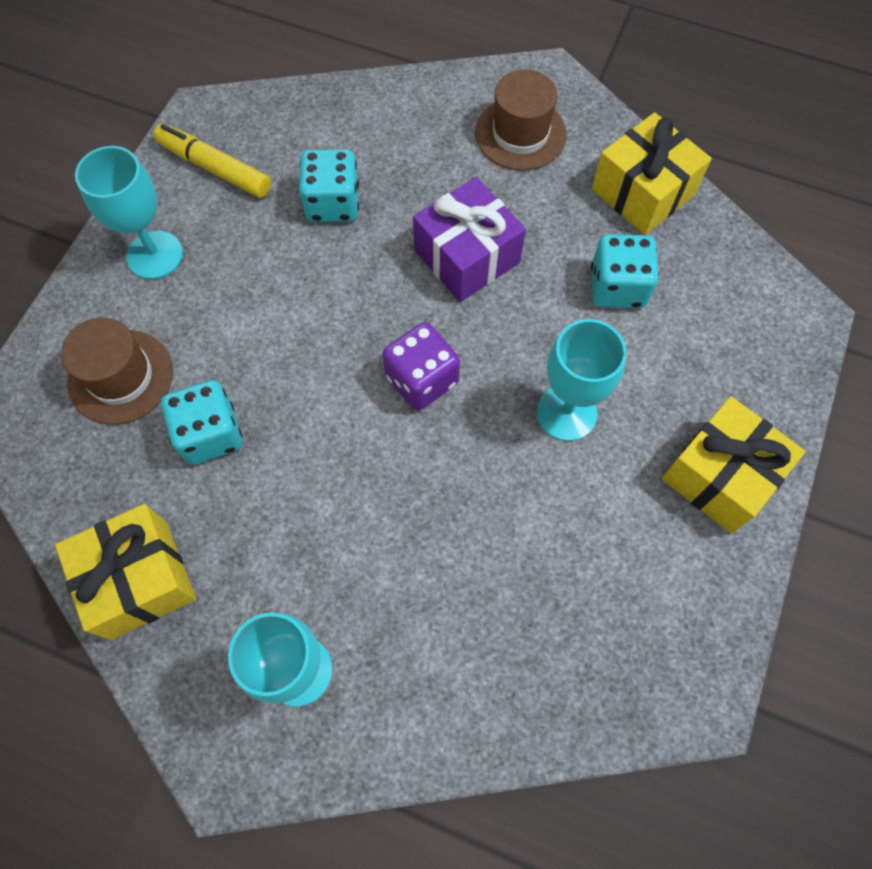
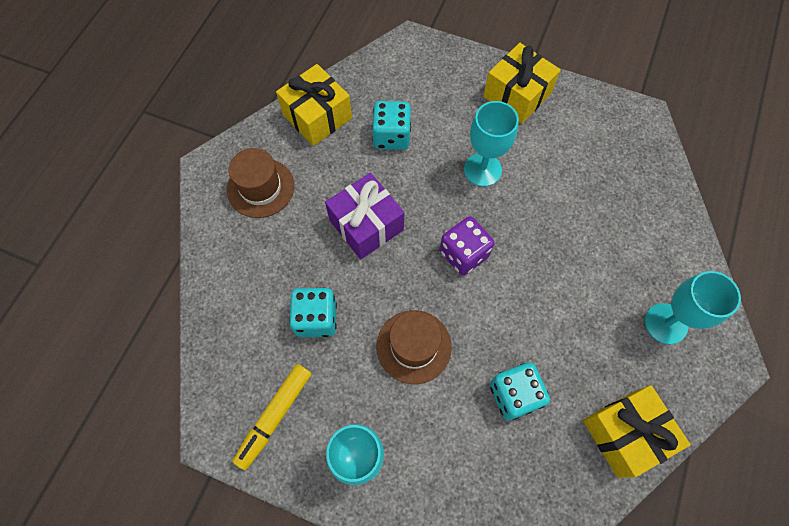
camera: 90 degrees left, 0 degrees up
(121, 377) = (471, 471): brown hat -> brown hat (414, 346)

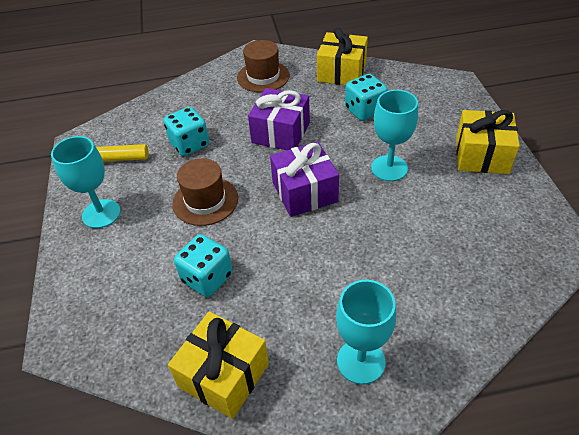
camera: 60 degrees right, 20 degrees down
(463, 254) = (304, 192): purple dice -> purple gift

